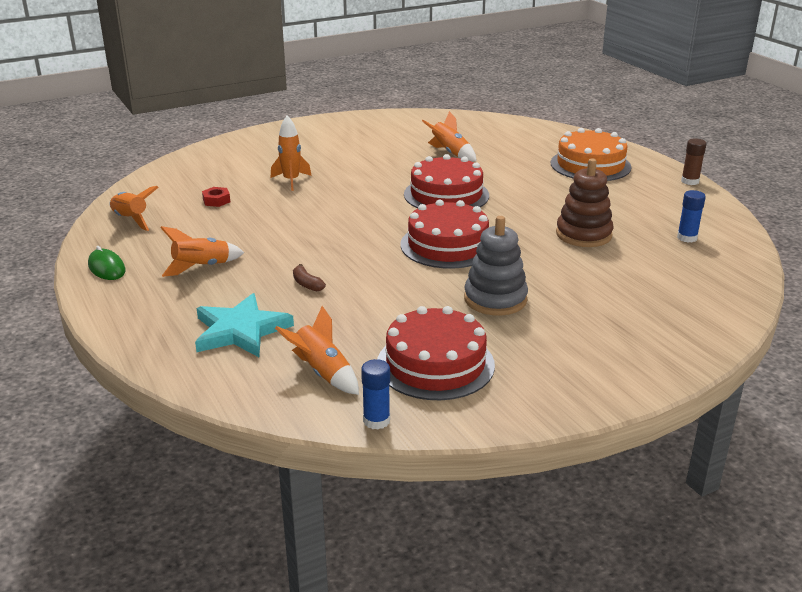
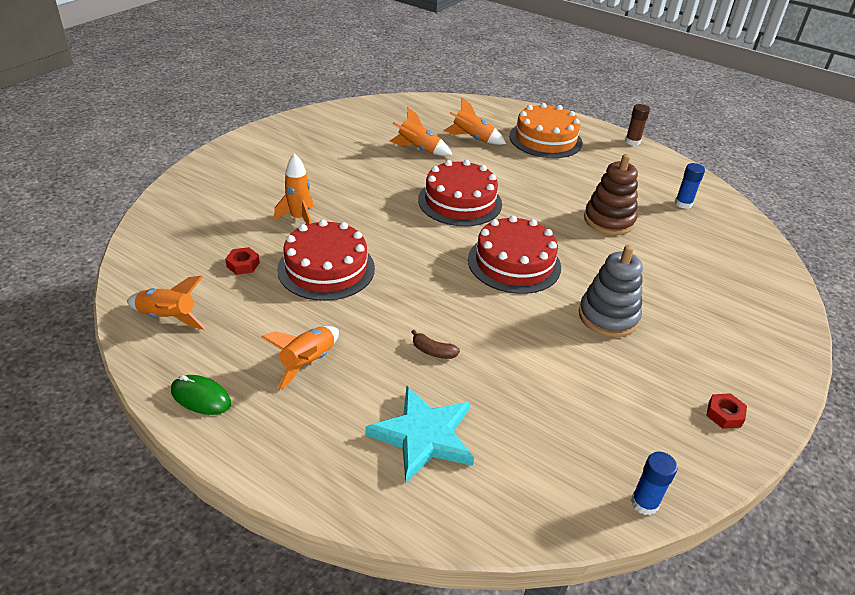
camera: 30 degrees left, 10 degrees up
(323, 373) = (547, 462): orange rocket -> orange rocket (472, 138)
(435, 364) = (629, 412): red cake -> red cake (326, 268)
(528, 390) = (724, 414): none -> red nut

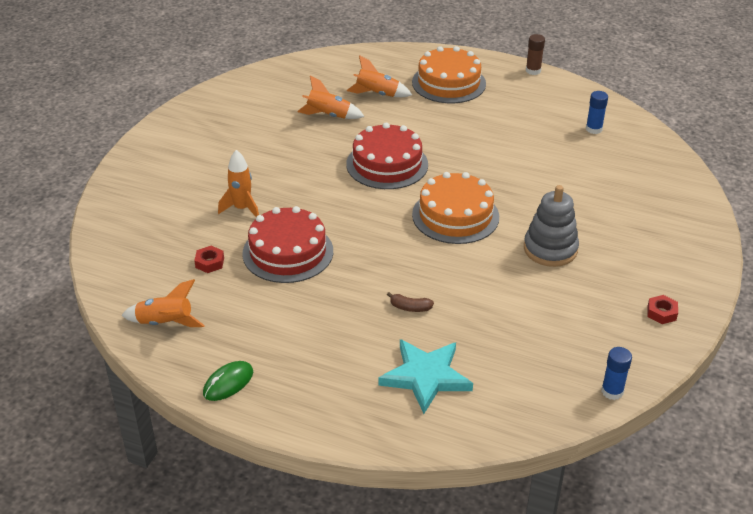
camera: 10 degrees left, 0 degrees up
(201, 397) = (228, 383): green mouse -> green mouse turned 60 degrees counterclockwise
(308, 362) = (306, 337): orange rocket -> none
(514, 263) = (455, 215): red cake -> orange cake
(609, 220) = (530, 158): brown stacking toy -> none

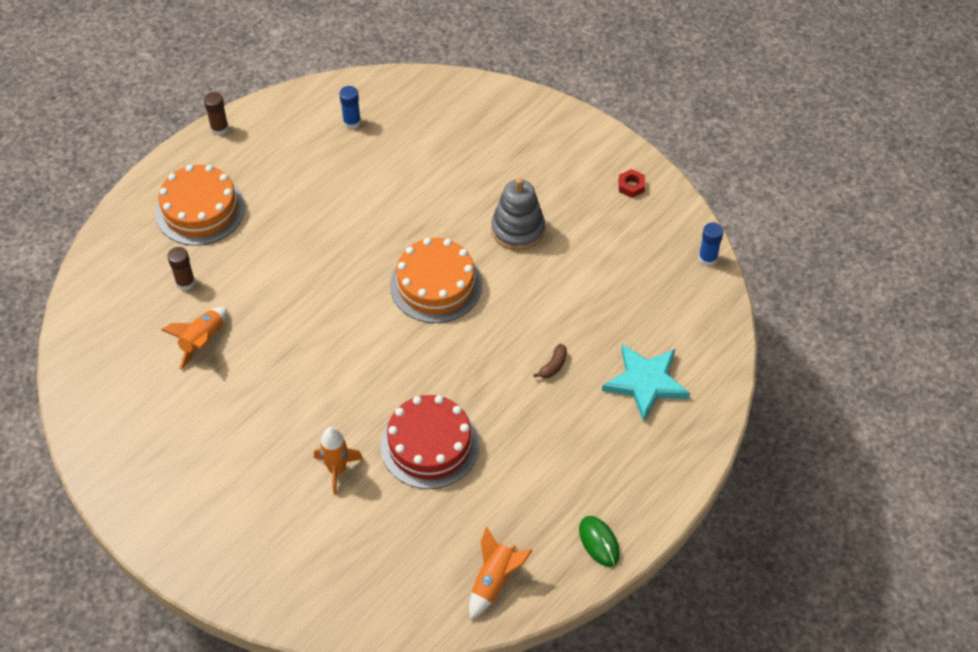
camera: 70 degrees left, 15 degrees up
(209, 263) = (416, 520): red nut -> none
(377, 94) = (185, 282): orange rocket -> brown glue stick
(387, 164) = (323, 315): red cake -> none

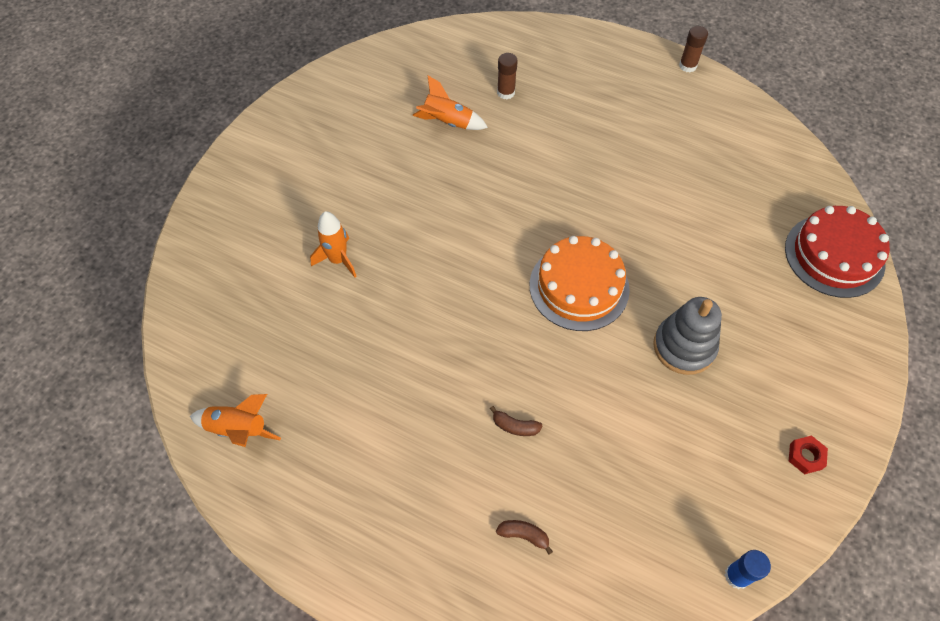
camera: 75 degrees right, 5 degrees up
(200, 210) = (588, 79): orange cake -> none
(352, 122) = (750, 161): blue glue stick -> none
(429, 445) = (384, 330): red cake -> red cake (834, 255)
(599, 542) = (300, 526): green mouse -> none
(646, 382) = (524, 535): turquoise star -> brown banana

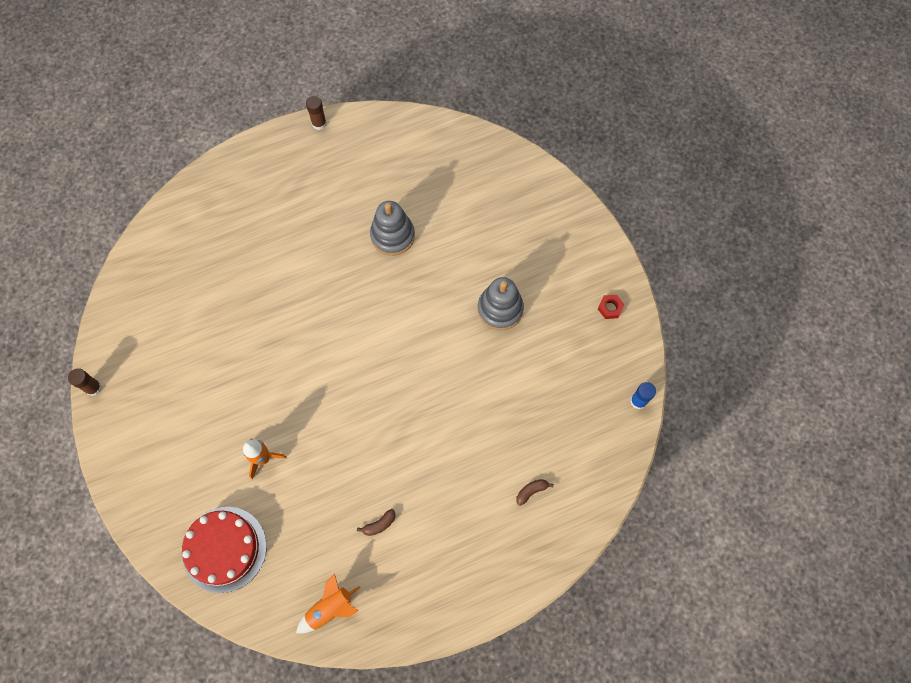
camera: 50 degrees left, 10 degrees up
(448, 122) = (220, 304): orange rocket -> none
(506, 92) = (231, 248): brown glue stick -> brown glue stick (93, 388)
(515, 426) = (467, 443): brown banana -> brown banana (379, 524)
(579, 287) = (413, 331): orange cake -> none
(652, 198) = (392, 236): none -> grey stacking toy
(834, 255) = (518, 177): red cake -> red cake (224, 549)

